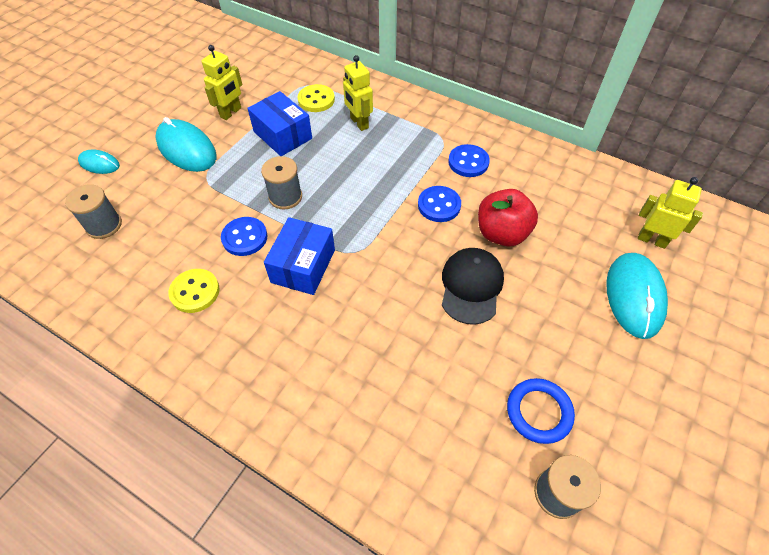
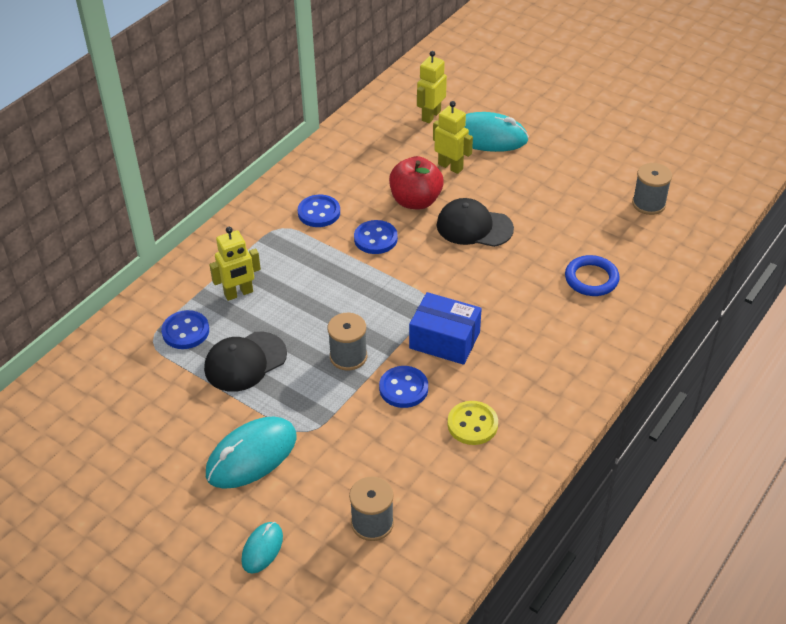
camera: 85 degrees left, 10 degrees down
(231, 112) = (189, 415): yellow robot -> yellow robot (450, 166)
(282, 135) = (245, 362): blue box -> black cap
(316, 100) = (185, 331): yellow button -> blue button
(539, 412) = (589, 204): blue ring -> blue ring (591, 279)

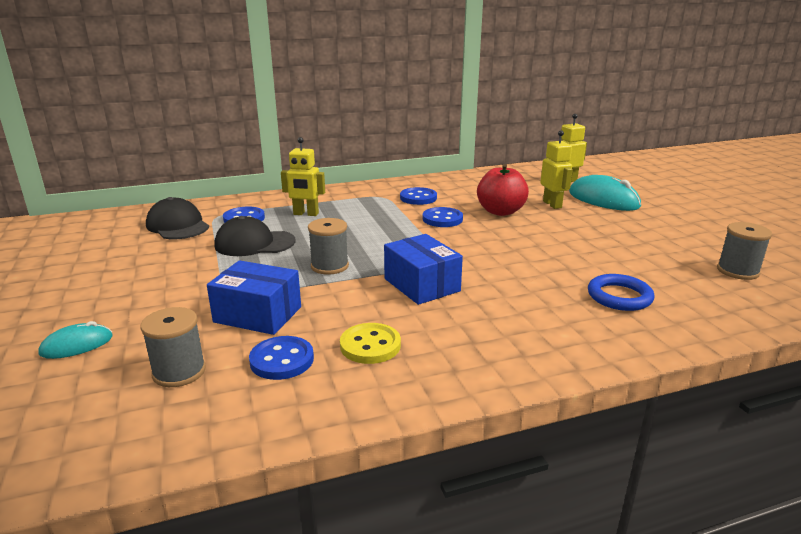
camera: 35 degrees right, 20 degrees down
(251, 455) = (172, 289): turquoise mouse -> none
(358, 441) = (258, 314): none -> blue box
(403, 388) = (344, 299): blue button -> blue button (282, 360)
(474, 227) = (534, 236): black cap -> black cap (177, 225)

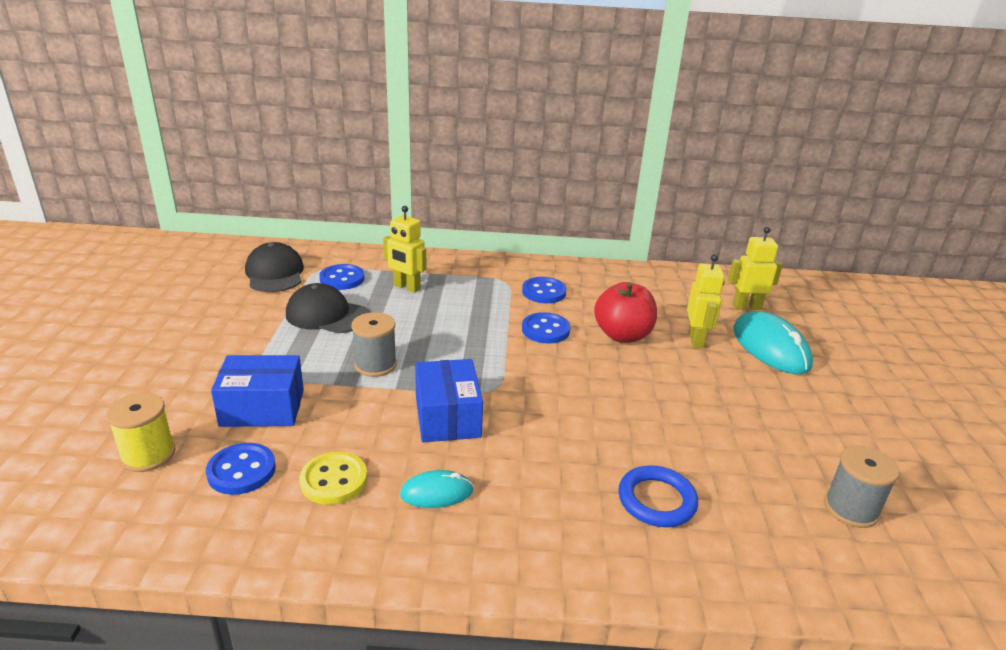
camera: 20 degrees right, 5 degrees up
(77, 345) = (92, 397): turquoise mouse -> turquoise mouse (436, 493)
(179, 372) = (148, 455): grey spool -> yellow spool
(258, 314) = (262, 408): blue box -> blue box turned 45 degrees counterclockwise

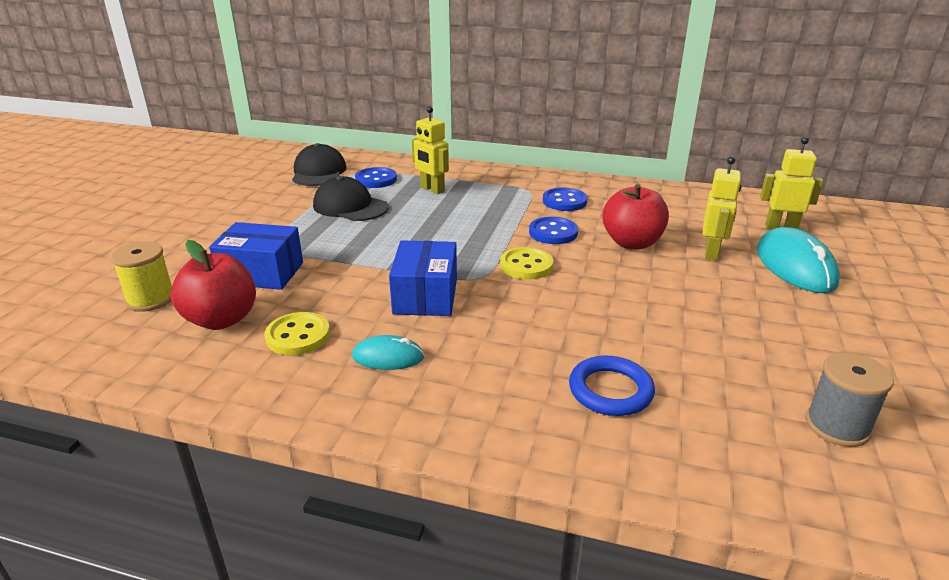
camera: 15 degrees right, 0 degrees up
(241, 471) = (221, 320): blue button -> red apple
(375, 365) = (376, 248): grey spool -> none
(533, 371) = (526, 265): none -> yellow button

